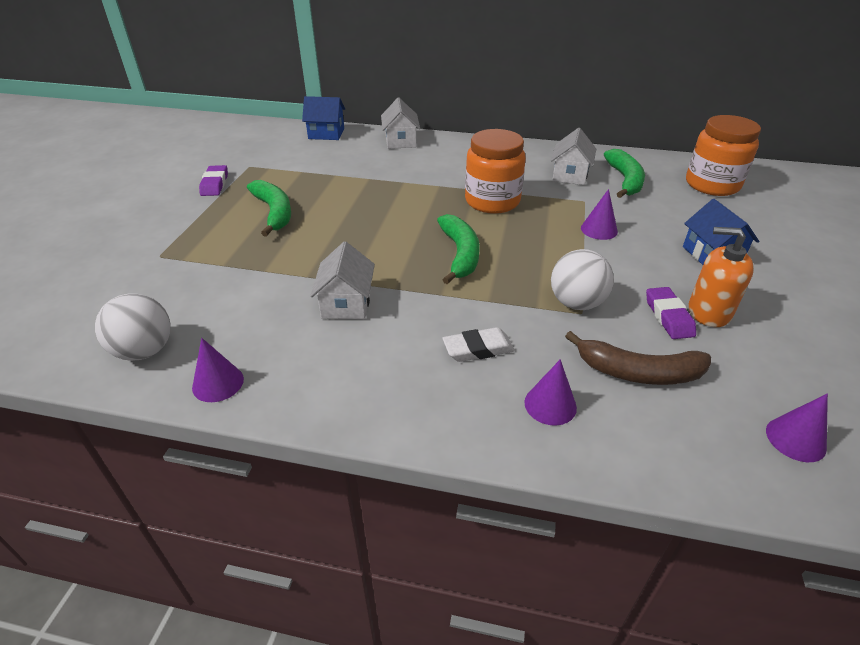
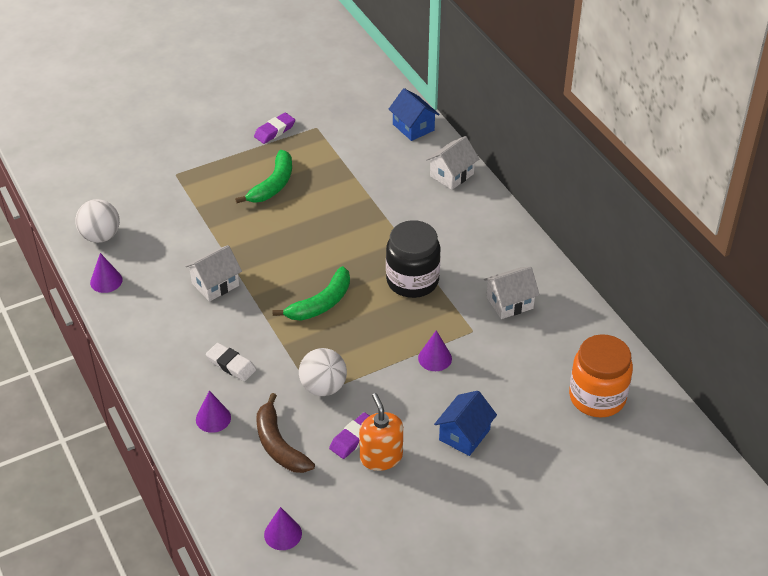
camera: 50 degrees right, 5 degrees up
(492, 201) = (412, 280): orange jar -> black jar
(625, 180) = (540, 339): green banana -> none

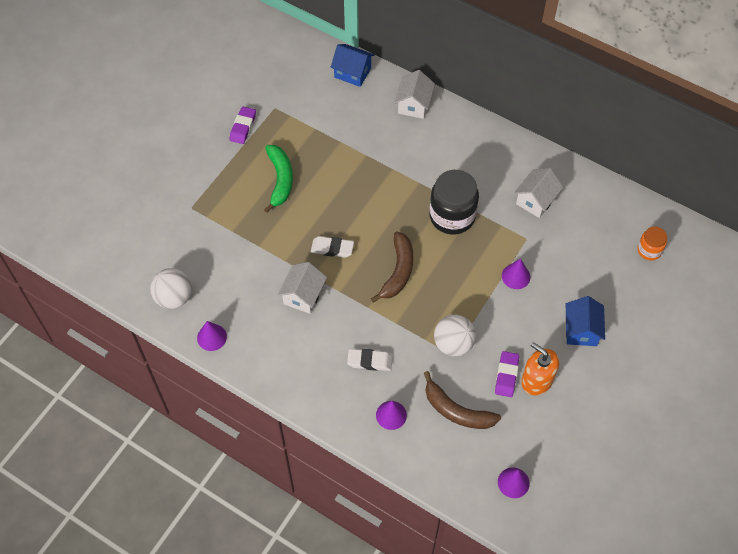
camera: 30 degrees left, 15 degrees up
(274, 258) = (332, 248): none -> white eraser
(321, 303) = (398, 271): green banana -> brown banana
(597, 397) = (649, 250): orange jar -> orange jar, size x0.53

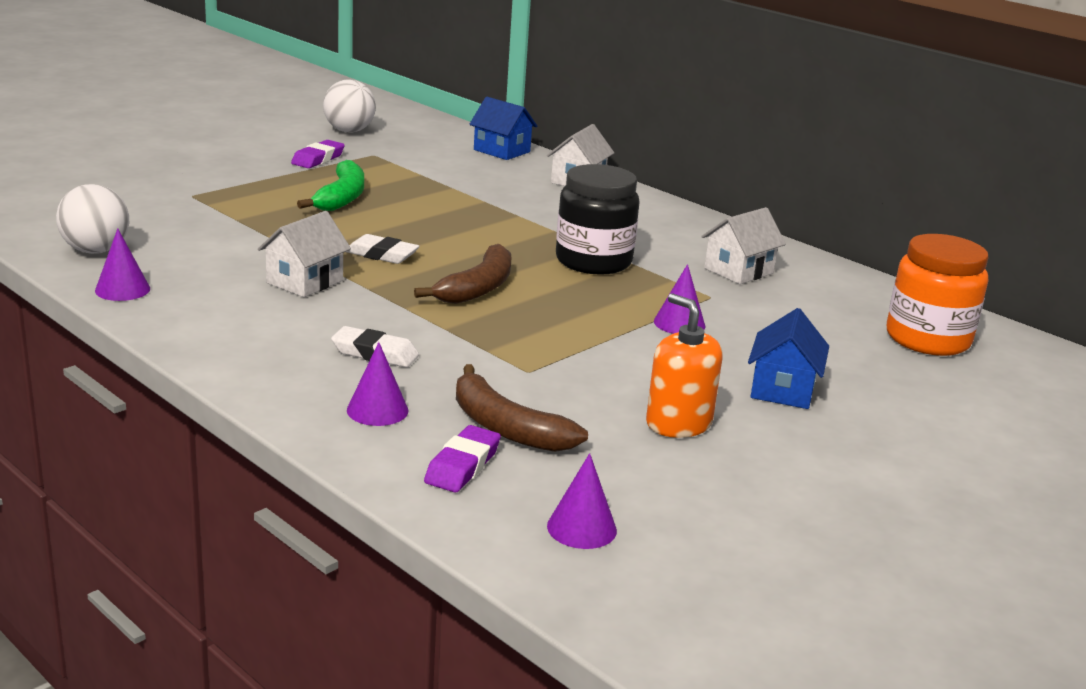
camera: 10 degrees right, 35 degrees down
(453, 344) = (536, 363): white ball -> white ball (349, 131)
(506, 375) = (621, 409): purple eraser -> purple eraser (462, 465)
(649, 250) = (927, 339): orange jar -> orange jar, size x1.89

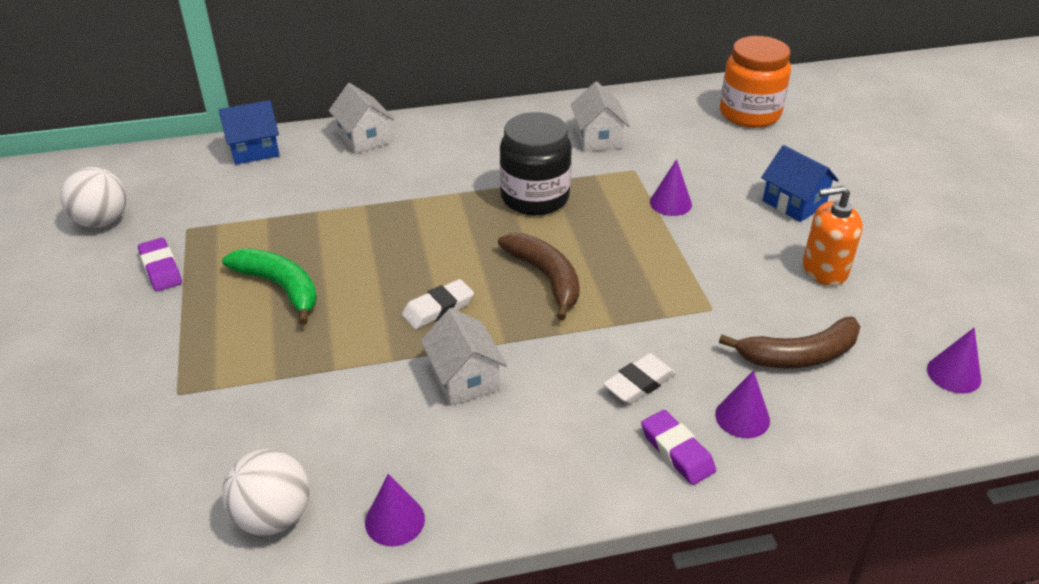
camera: 55 degrees left, 15 degrees up
(462, 465) = (849, 401): purple eraser -> purple eraser (677, 451)

